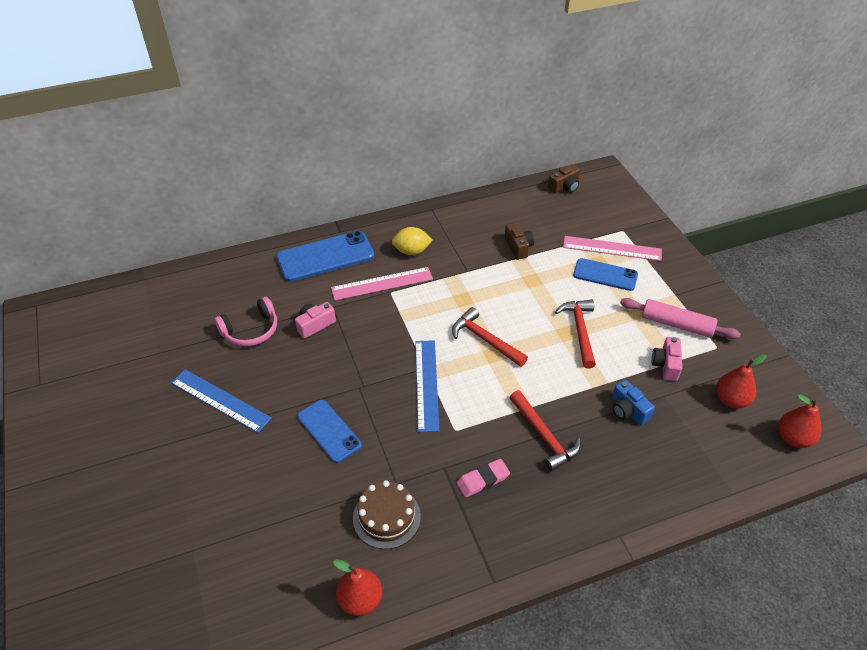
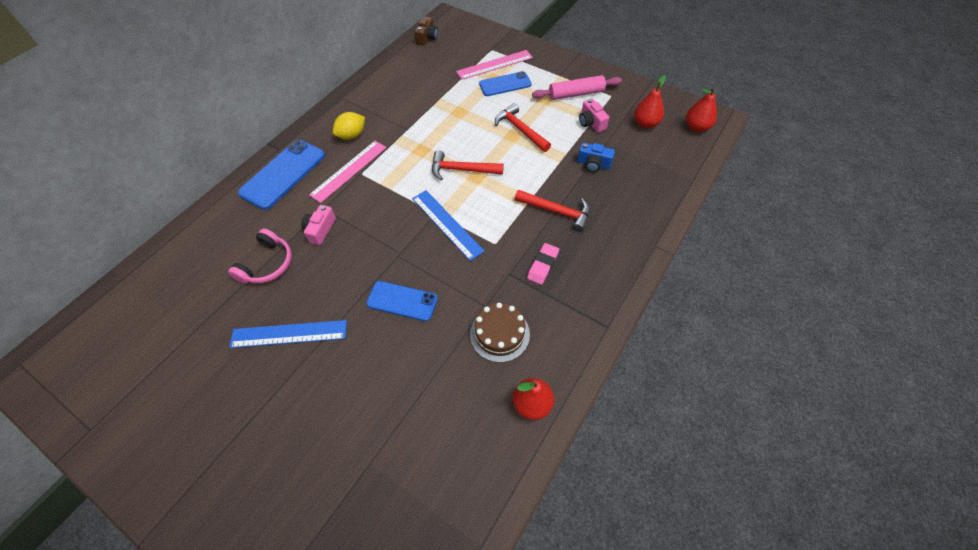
camera: 35 degrees left, 10 degrees up
(518, 247) = (430, 94): brown camera -> none

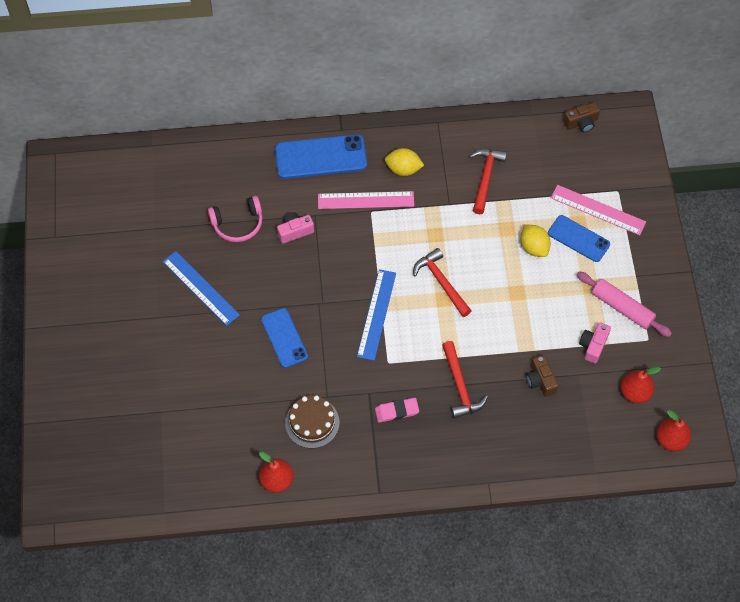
camera: 50 degrees right, 5 degrees up
(488, 107) = (534, 247): none -> yellow lemon
(520, 129) = (530, 293): red hammer -> red hammer (485, 178)
(593, 164) = (540, 380): blue camera -> brown camera

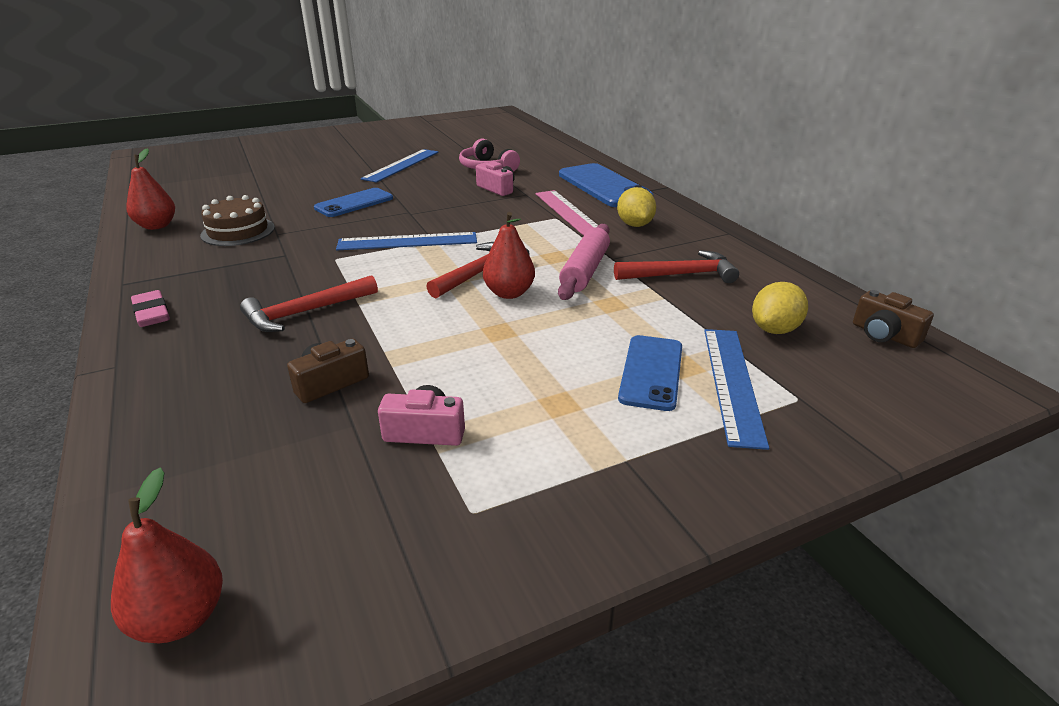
camera: 70 degrees right, 30 degrees down
(397, 411) = (256, 275): pink eraser -> pink eraser (152, 313)
(534, 247) = (596, 332): yellow lemon -> yellow lemon (774, 329)
(598, 210) = (732, 383): pink ruler -> blue ruler
(622, 308) = (534, 454): pink rolling pin -> pink rolling pin (585, 271)
(635, 392) = (321, 517): red pear -> red pear (509, 293)

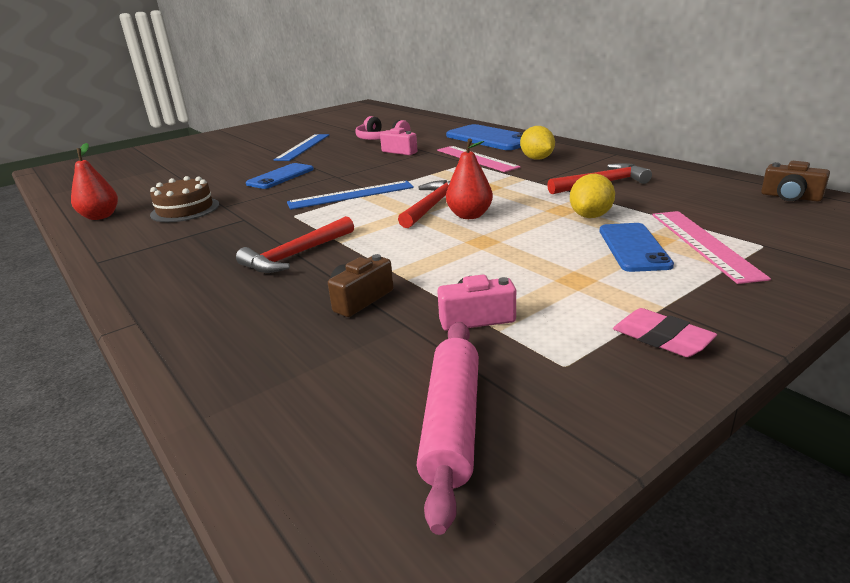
camera: 10 degrees left, 5 degrees down
(152, 313) = (144, 278): pink eraser -> pink eraser (661, 338)
(181, 618) = (357, 497): red pear -> none
(585, 271) = (521, 192): pink rolling pin -> pink rolling pin (452, 424)
(732, 383) = (704, 244): blue ruler -> pink ruler
(774, 329) = (706, 206): yellow lemon -> yellow lemon (590, 216)

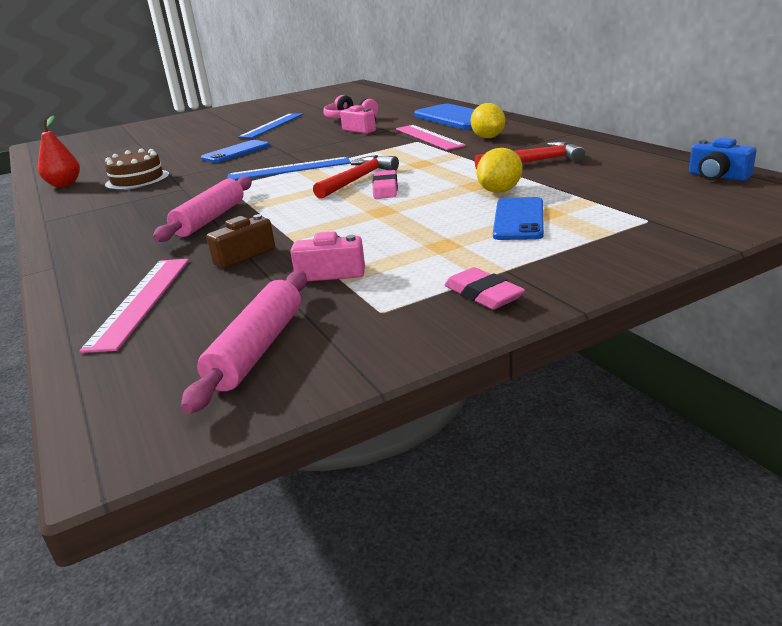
camera: 10 degrees right, 0 degrees up
(296, 255) = (210, 219): red hammer -> pink rolling pin
(469, 215) = (385, 189): red pear -> pink eraser
(704, 244) = (590, 217): pink ruler -> pink ruler (141, 301)
(790, 197) = (717, 176): brown camera -> blue camera

